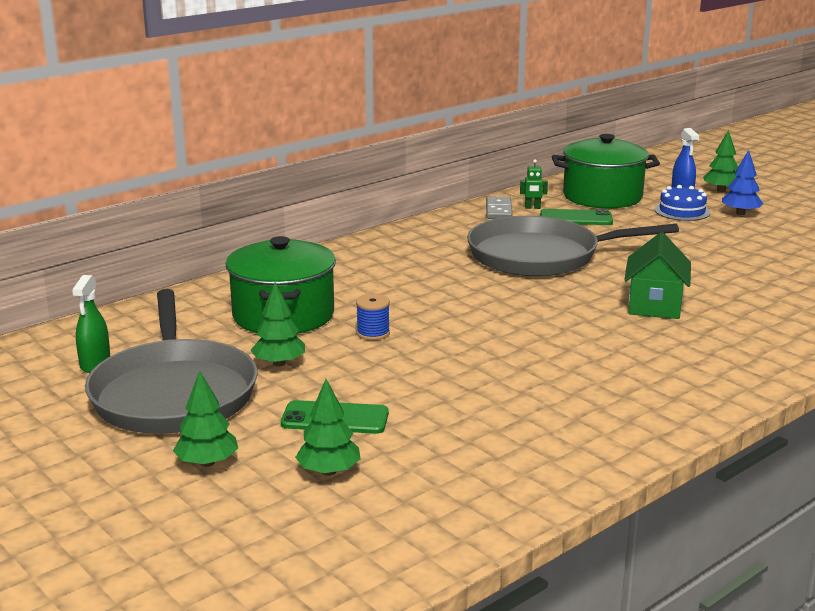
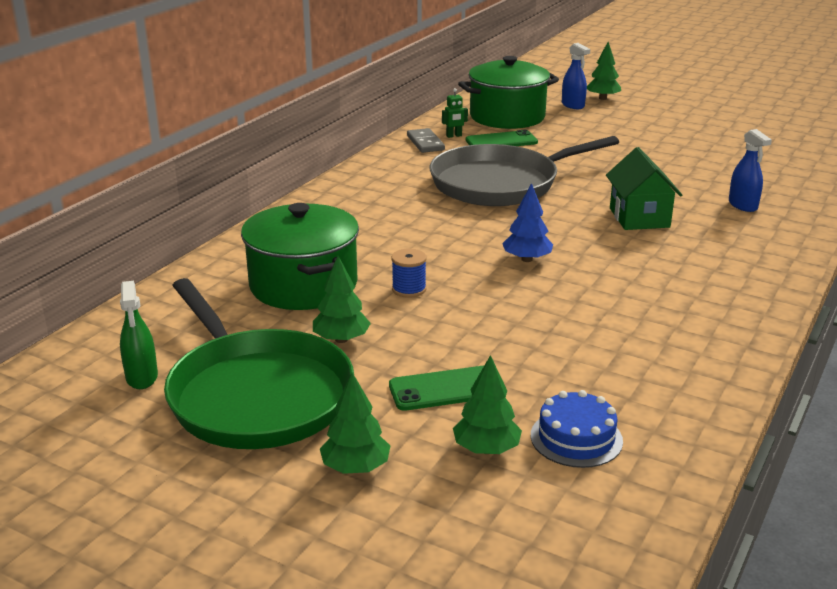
camera: 20 degrees left, 5 degrees up
(174, 393) = (257, 395): grey pan -> green pan
(682, 211) = (586, 122): blue cake -> blue cake (576, 438)
(740, 213) = (636, 118): blue tree -> blue tree (527, 259)
(779, 310) = (743, 205): none -> blue spray bottle

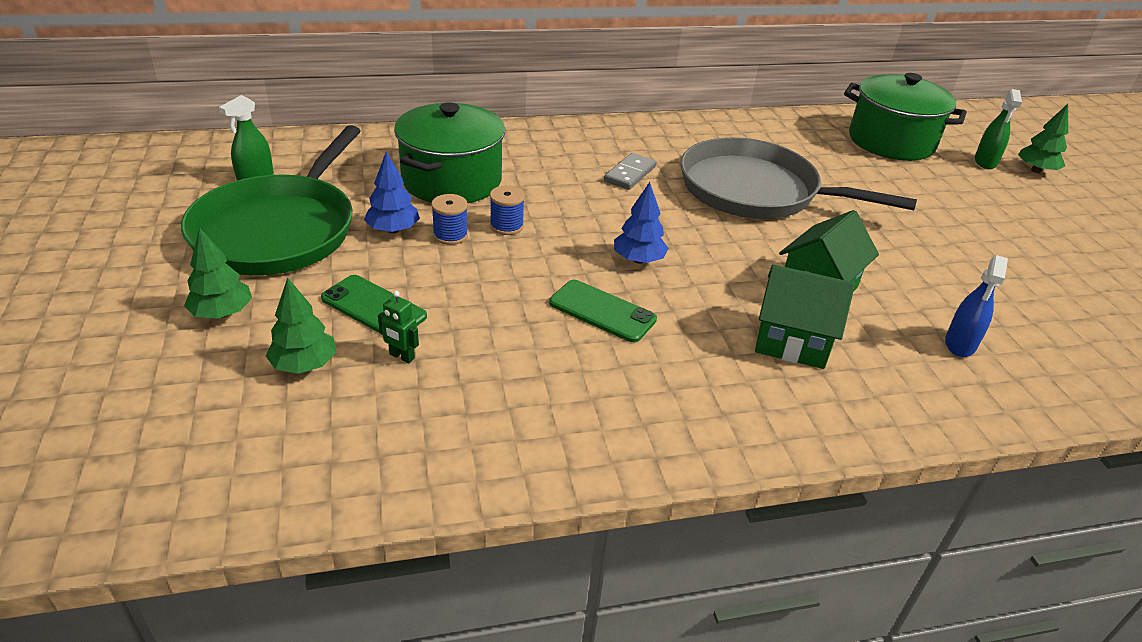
camera: 45 degrees right, 10 degrees up
(341, 339) = (393, 230): green tree -> blue tree
(387, 317) = (450, 235): none -> blue spool
(425, 143) = (766, 128): grey domino -> grey domino (630, 174)
(454, 136) = (804, 134): green robot -> green robot (401, 356)
(501, 141) = (837, 158): green phone -> green phone (602, 311)
(573, 105) = (985, 162): blue spray bottle -> green spray bottle
(576, 438) = (367, 407): blue cake -> none
(683, 251) = (792, 342): none -> green house

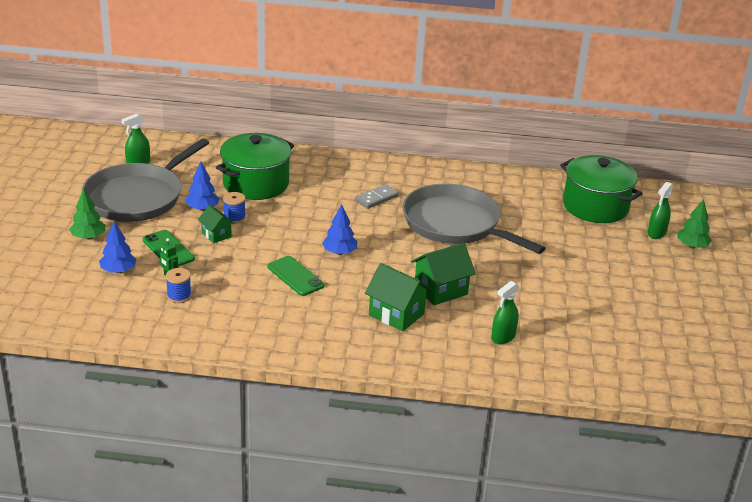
camera: 20 degrees right, 5 degrees down
(278, 230) = (137, 197): green pan -> grey pan
(304, 365) = (118, 271): green tree -> blue tree
(438, 267) = (216, 235): none -> green house
(506, 226) = (272, 218): blue spool -> blue spool (179, 296)
(960, 344) = (503, 337): blue spray bottle -> green spray bottle

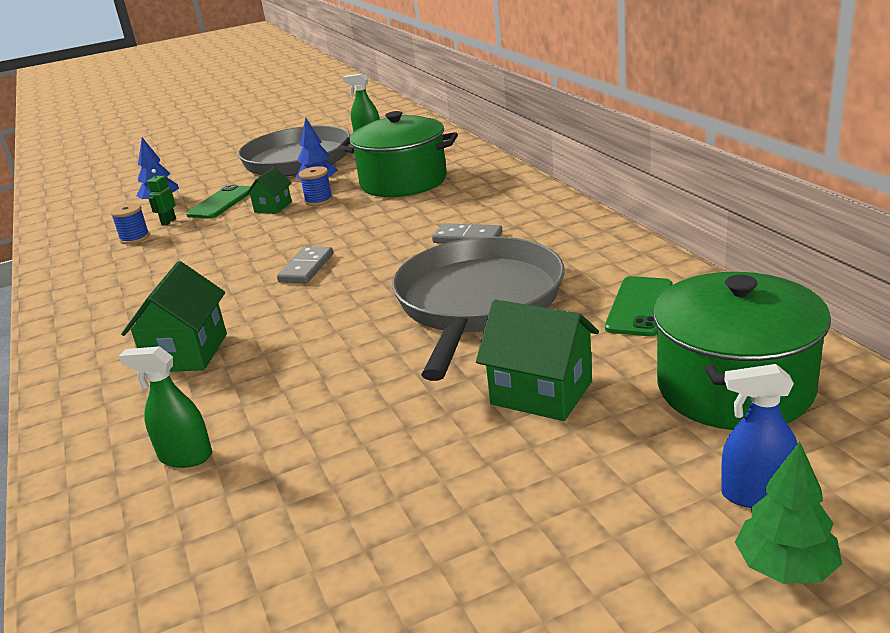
camera: 65 degrees right, 5 degrees down
(88, 237) = (210, 173): green tree -> none
(295, 276) = (225, 268): green phone -> green phone (639, 306)
(339, 252) = (306, 268): blue tree -> grey domino
(441, 290) = (280, 358): green house -> green house (541, 393)
(656, 233) = (756, 494): green spray bottle -> blue spray bottle

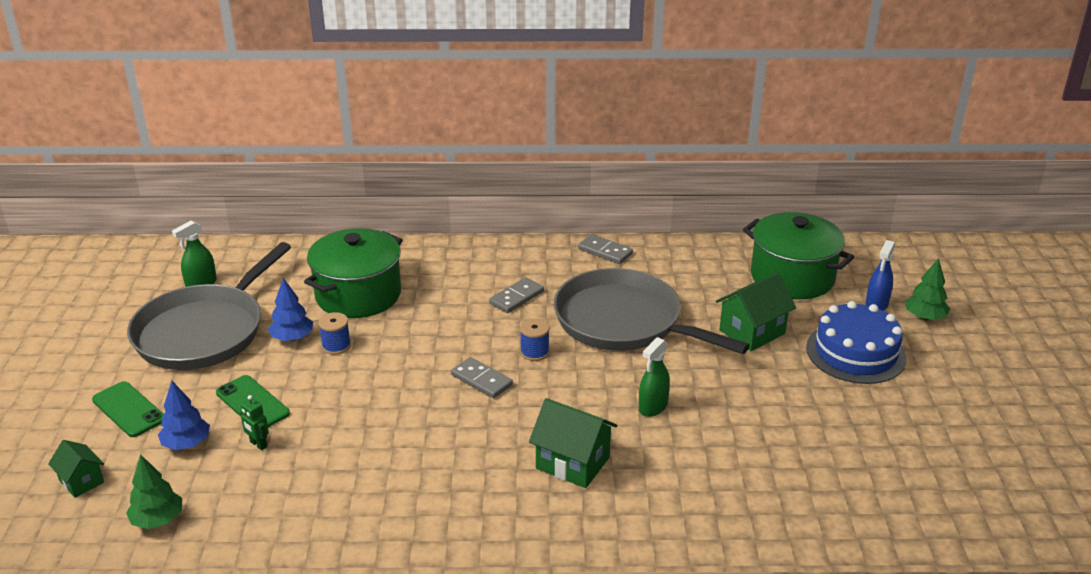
camera: 70 degrees left, 5 degrees up
(71, 225) = (157, 520): none -> green tree
(135, 238) = (274, 472): blue spool -> blue spool (534, 352)
(185, 456) = (720, 479): green spray bottle -> green spray bottle (653, 407)
(273, 207) = (315, 374): green house -> green house (81, 481)
(575, 505) = (855, 353): none -> blue cake
(618, 249) = (605, 251): none -> grey domino
(639, 306) = (686, 271): green phone -> green phone (128, 409)

